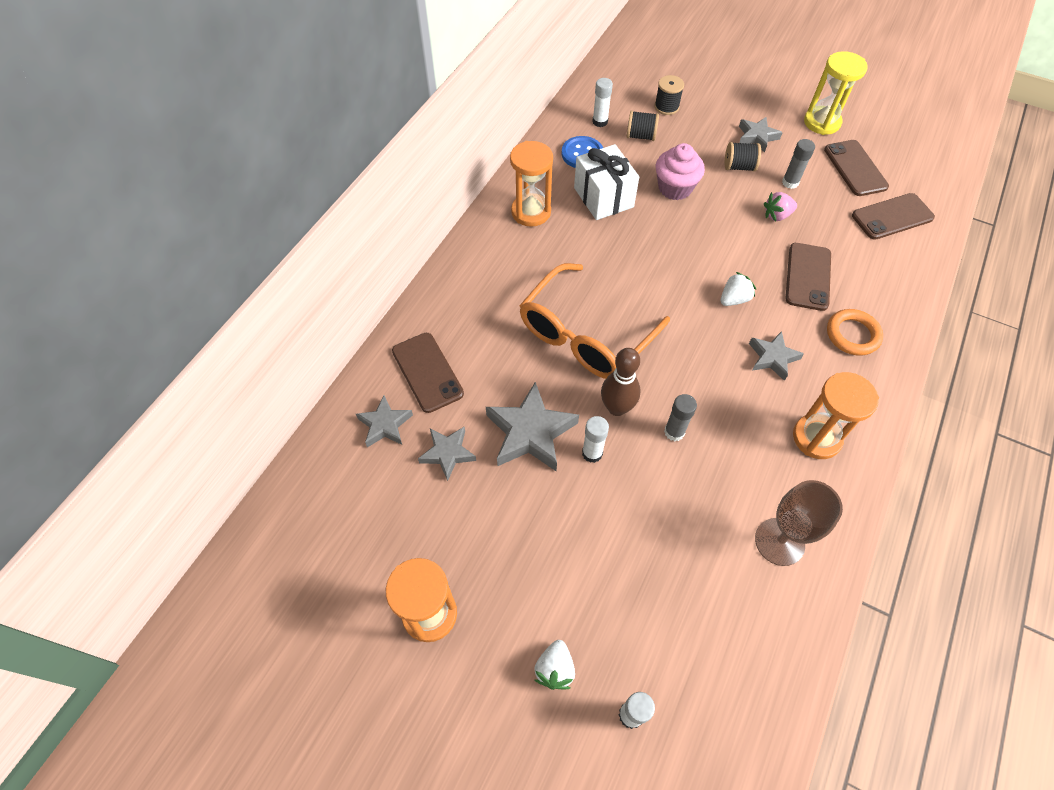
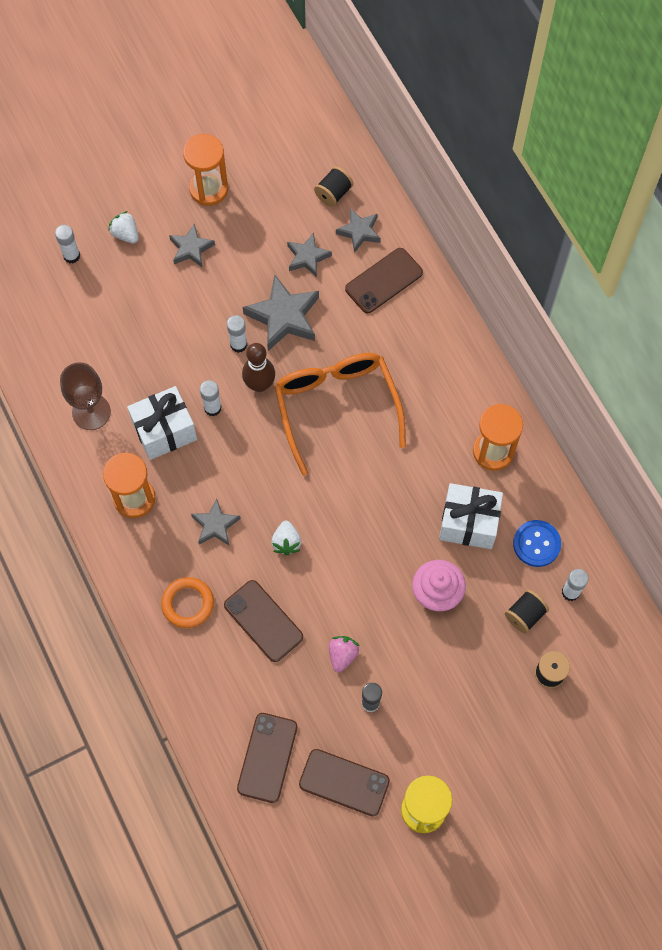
camera: 125 degrees right, 10 degrees up
(427, 372) = (383, 281): brown phone -> brown phone turned 45 degrees counterclockwise
(674, 432) = (212, 408): grey glue stick -> white glue stick
(733, 458) = (164, 431): none -> white gift
(739, 167) = (422, 673): black spool -> black spool (333, 193)
(757, 137) = (448, 726): grey star -> grey star (191, 248)

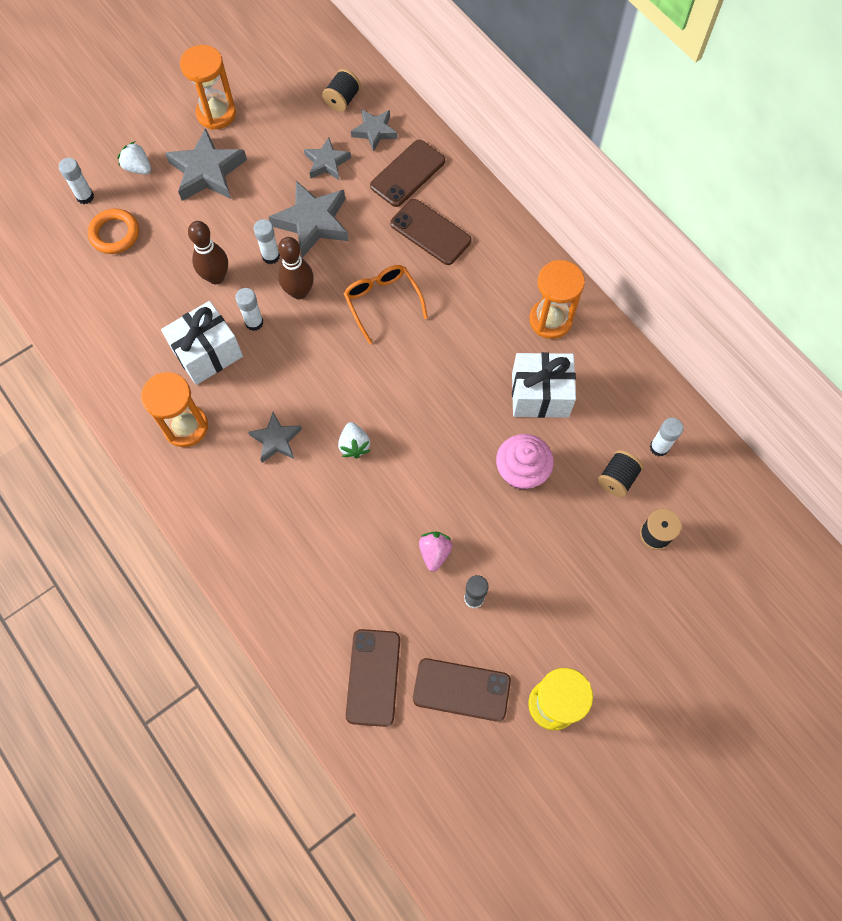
camera: 10 degrees left, 0 degrees up
(91, 412) = (127, 346): brown goblet -> none
(184, 357) = (216, 277): none -> brown bowling pin
(188, 604) = (260, 526): orange ring -> orange ring (115, 234)
(191, 248) = (207, 172): grey star -> grey star, size x1.67
(263, 621) = (344, 531): brown phone -> brown phone (430, 232)
(337, 408) = (382, 302): orange glasses -> orange glasses, size x0.58
(536, 544) = (614, 404): blue button -> none

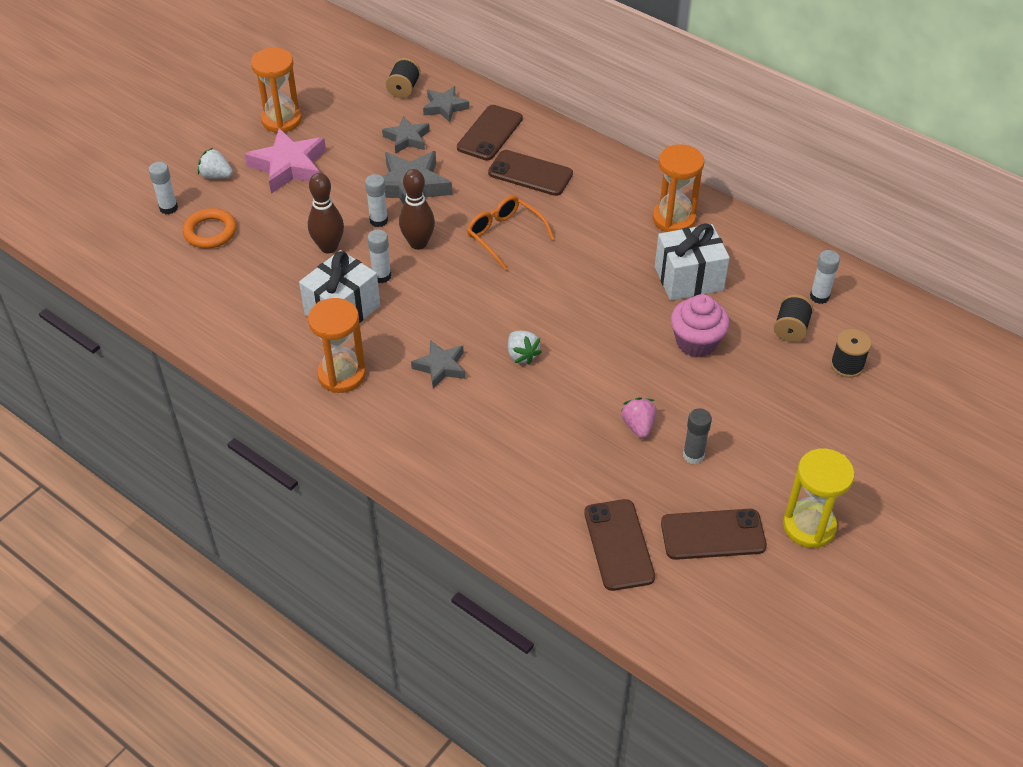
camera: 15 degrees left, 20 degrees down
(207, 172) = (289, 166): grey star -> pink star

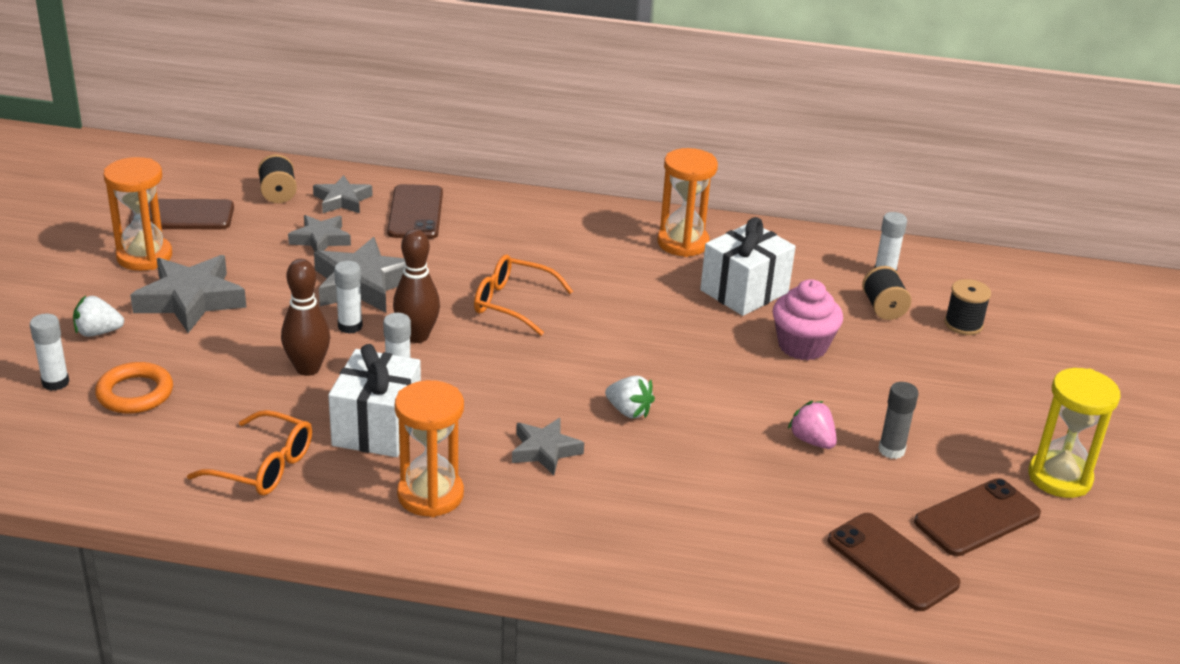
camera: 30 degrees left, 15 degrees down
(252, 315) = (262, 466): none -> orange glasses
(289, 166) = (191, 300): pink star -> grey star
(530, 173) = (493, 239): brown phone -> brown phone (182, 216)

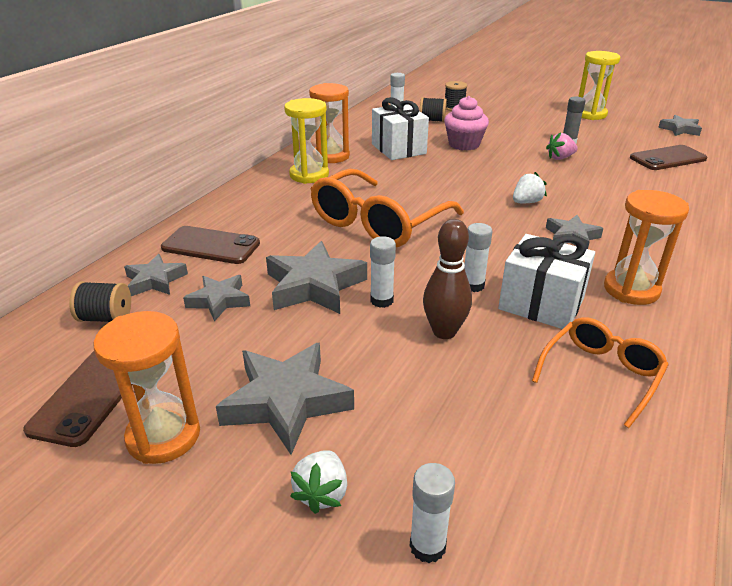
camera: 70 degrees left, 0 degrees up
(135, 393) = (465, 463): orange ring -> none
(417, 336) = (409, 269): brown bowling pin -> none
(513, 303) = (378, 222): orange glasses -> orange glasses, size x1.72
(614, 237) = (309, 175): none -> yellow hourglass
(977, 518) = (626, 135): brown phone -> none
(1066, 593) = (680, 129): none -> grey star

